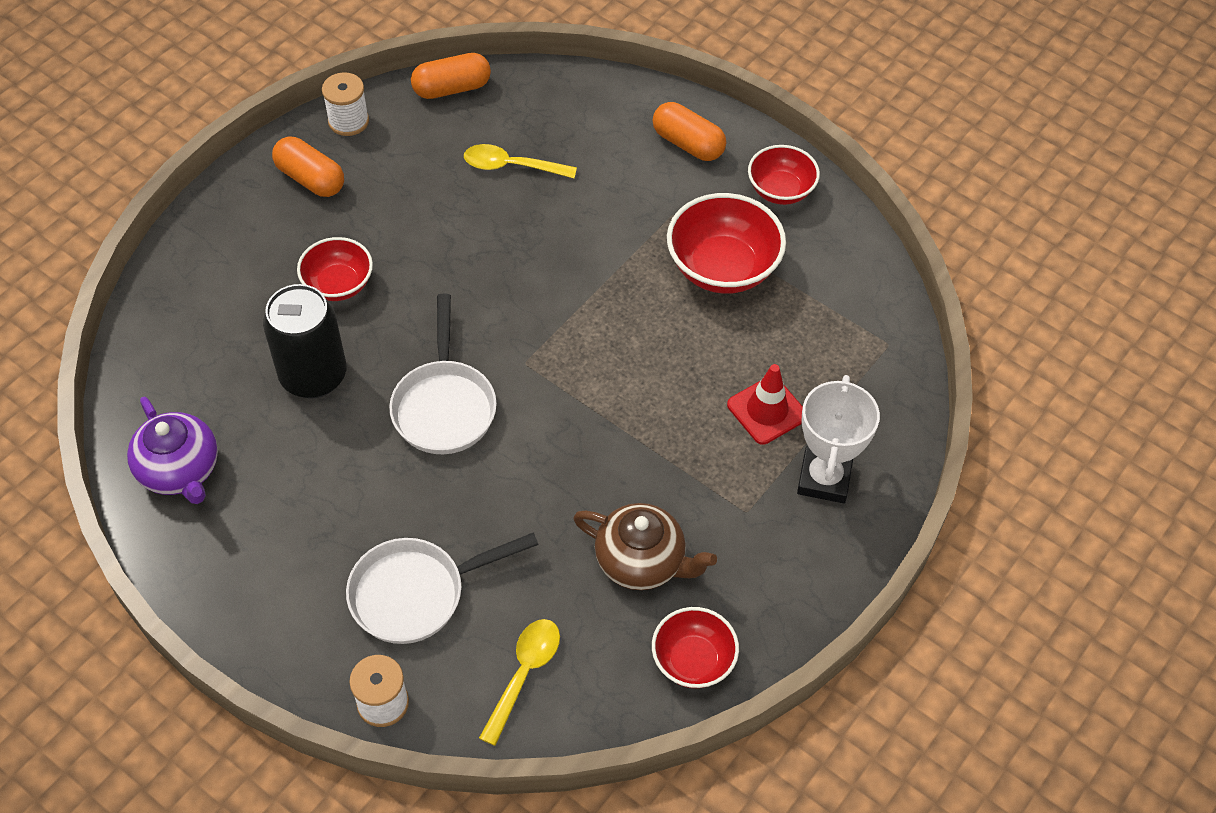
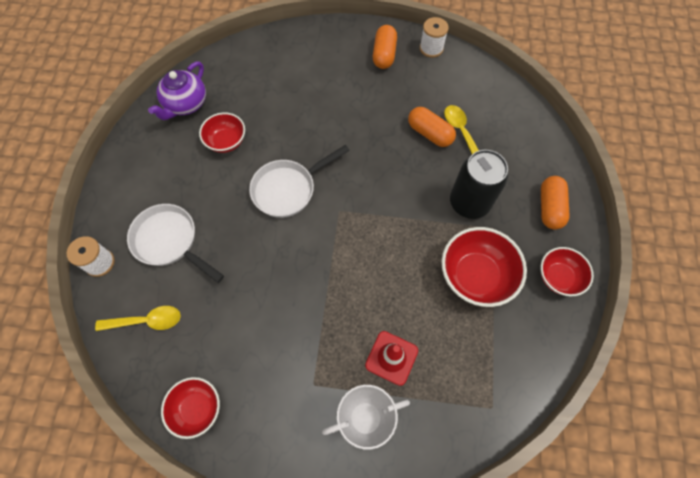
camera: 60 degrees right, 10 degrees up
(313, 376) = (270, 124): black can -> black can (469, 203)
(338, 284) = (330, 102): red bowl -> red bowl (226, 141)
(452, 88) = (489, 77): orange capsule -> orange capsule (429, 133)
(641, 561) = (247, 343): brown teapot -> none

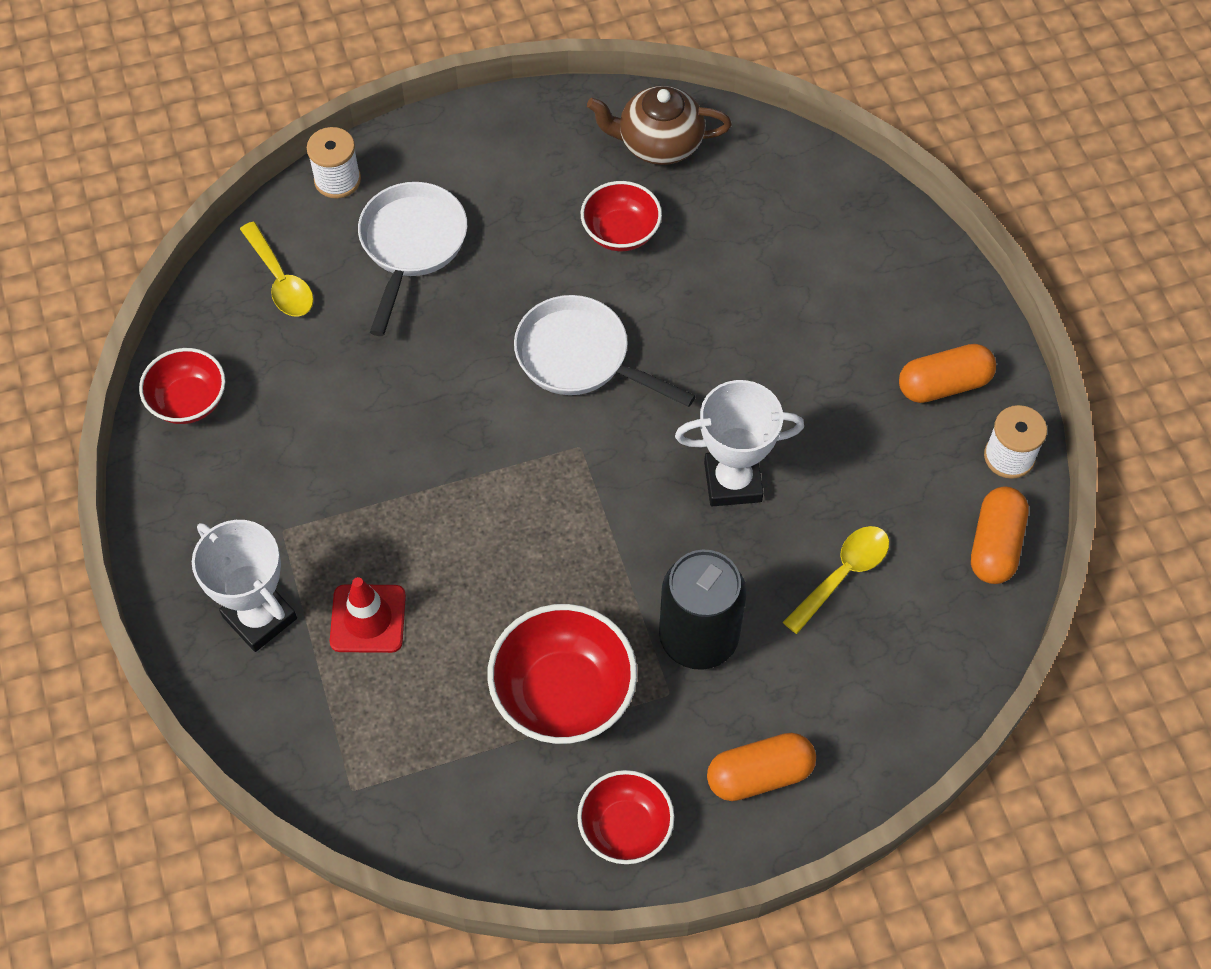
camera: 65 degrees right, 5 degrees down
(185, 104) = (658, 143): purple teapot -> brown teapot
(392, 154) = (733, 482): none -> white trophy
(429, 133) = (809, 524): orange capsule -> orange capsule (995, 545)

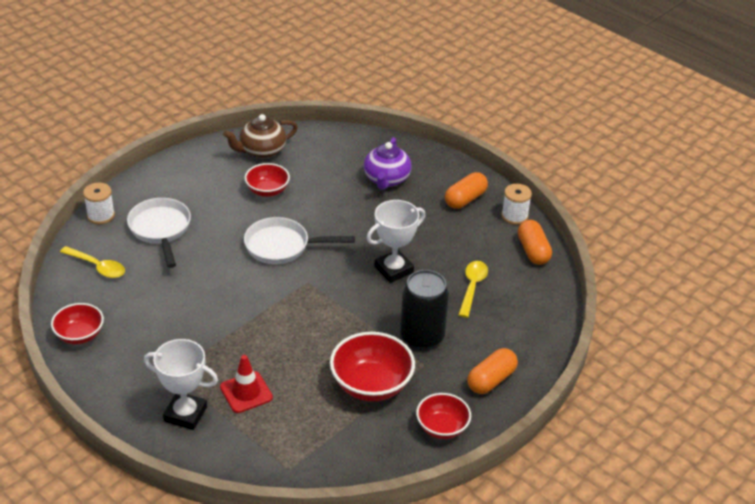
camera: 30 degrees left, 20 degrees down
(832, 287) = (386, 179): none -> purple teapot

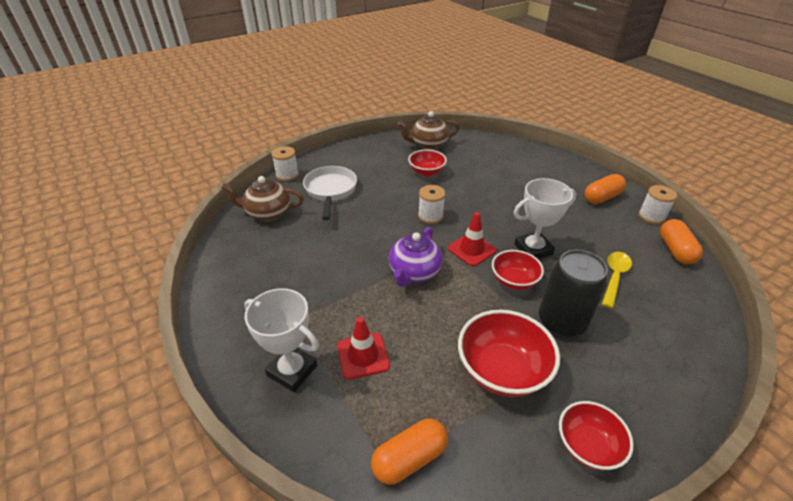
camera: 15 degrees right, 0 degrees up
(80, 335) = (226, 269): red bowl -> red bowl (514, 281)
(97, 267) = (267, 213): yellow spoon -> brown teapot
(282, 246) = (430, 216): white pan -> white spool
(331, 278) = (472, 249): none -> red traffic cone
(386, 179) = (530, 174): purple teapot -> purple teapot (414, 272)
(491, 380) = (646, 389): orange capsule -> orange capsule (409, 458)

